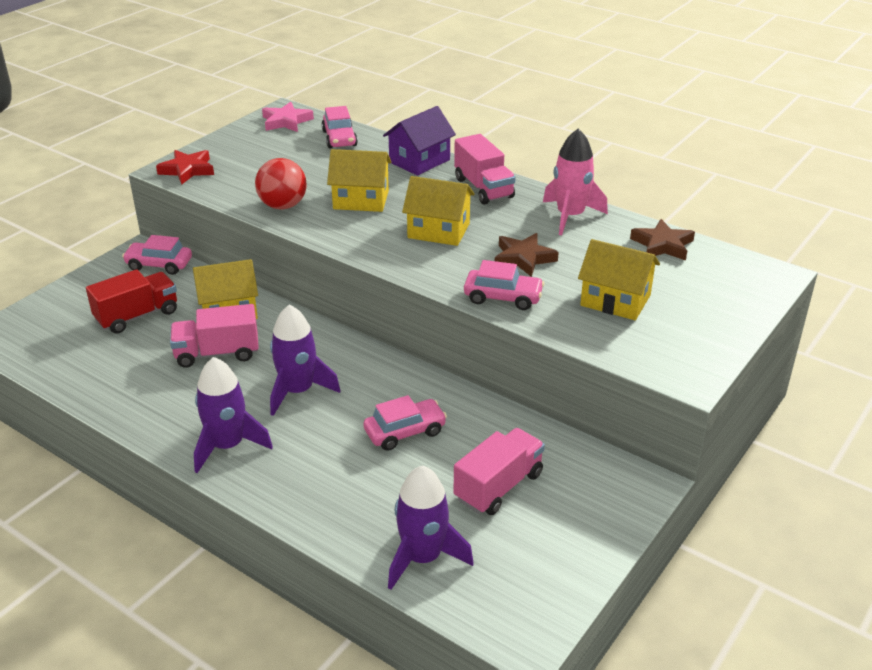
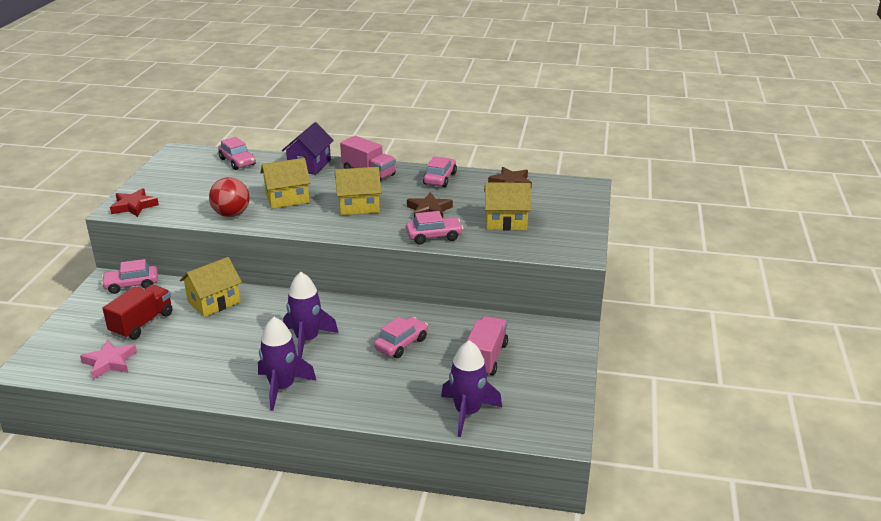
camera: 25 degrees left, 5 degrees down
(217, 353) = (227, 332): pink truck -> none
(286, 121) = (185, 158): pink star -> pink star (109, 362)
(570, 216) = (440, 179): pink rocket -> pink car

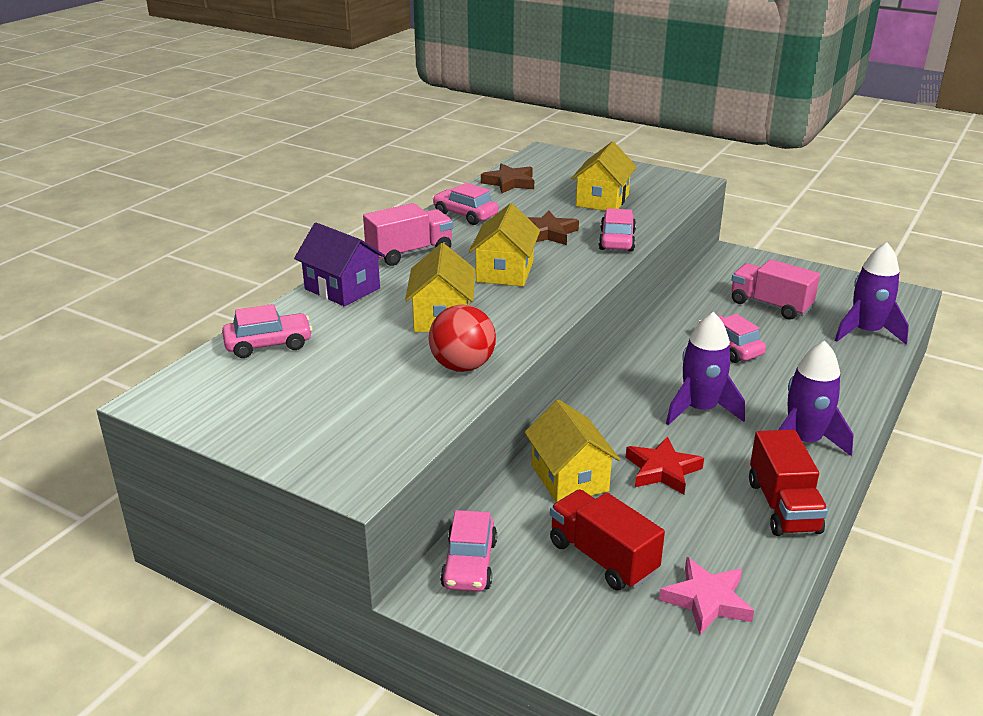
camera: 70 degrees left, 0 degrees up
(134, 206) = (358, 460): red star -> red star (662, 470)
(203, 383) = (783, 506): none -> red truck

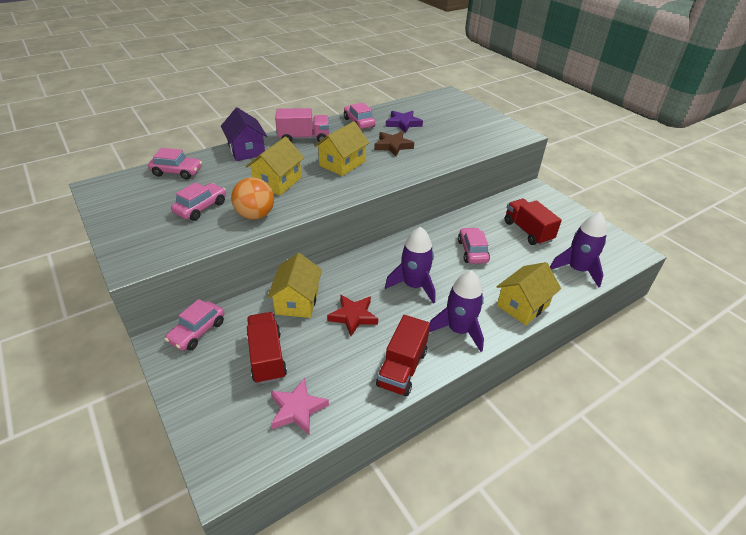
camera: 25 degrees right, 10 degrees up
(462, 366) = (255, 215): red ball -> orange ball
(509, 183) = (406, 108): brown star -> none
(528, 202) = (403, 124): none -> purple star
(602, 200) = (449, 133): yellow house -> yellow house (523, 305)
(617, 240) = (429, 161): pink car -> pink car (201, 208)
(770, 305) = (528, 231): pink truck -> red truck

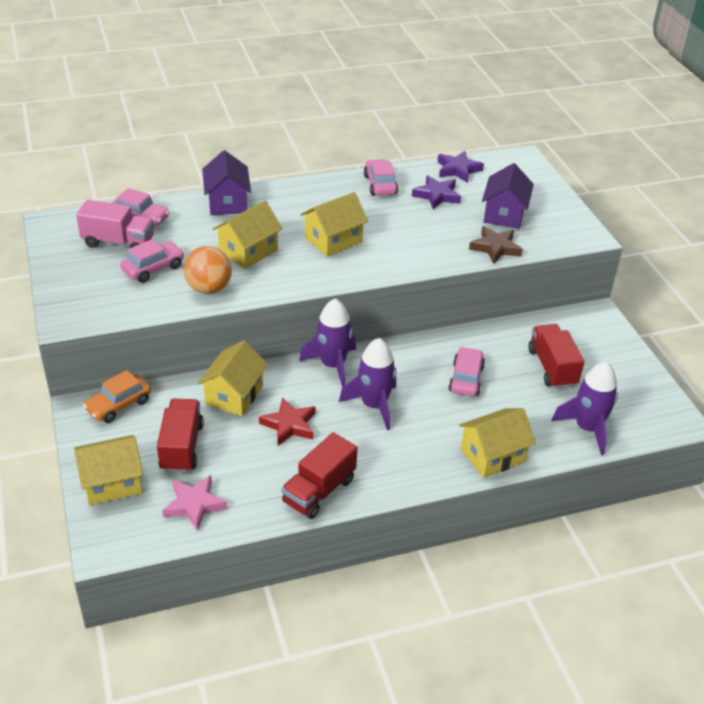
camera: 15 degrees right, 0 degrees up
(197, 331) = (119, 405): pink car -> orange car
(212, 407) = (112, 483): none -> yellow house
(304, 138) = (301, 197): pink truck -> pink truck (118, 242)
(393, 146) = (407, 226): brown star -> brown star (495, 248)
(409, 106) = (458, 170): none -> purple star
(456, 129) = (504, 214): none -> purple house
(458, 330) = (401, 466): purple rocket -> purple rocket (332, 365)

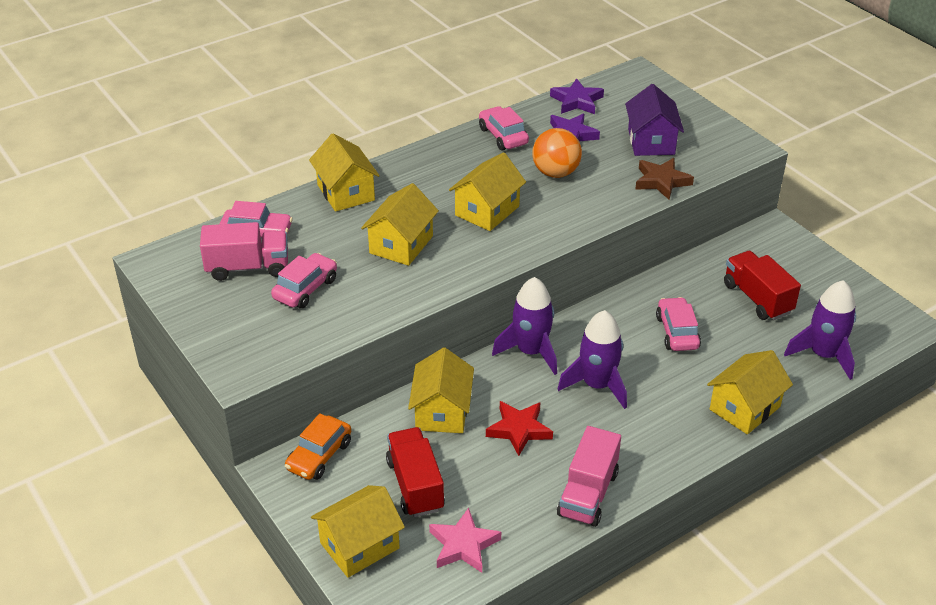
camera: 15 degrees left, 0 degrees up
(209, 288) = (381, 297): orange ball -> orange ball (555, 173)
(227, 202) = (346, 192): purple house -> yellow house
(319, 491) = (588, 494): red truck -> pink truck

